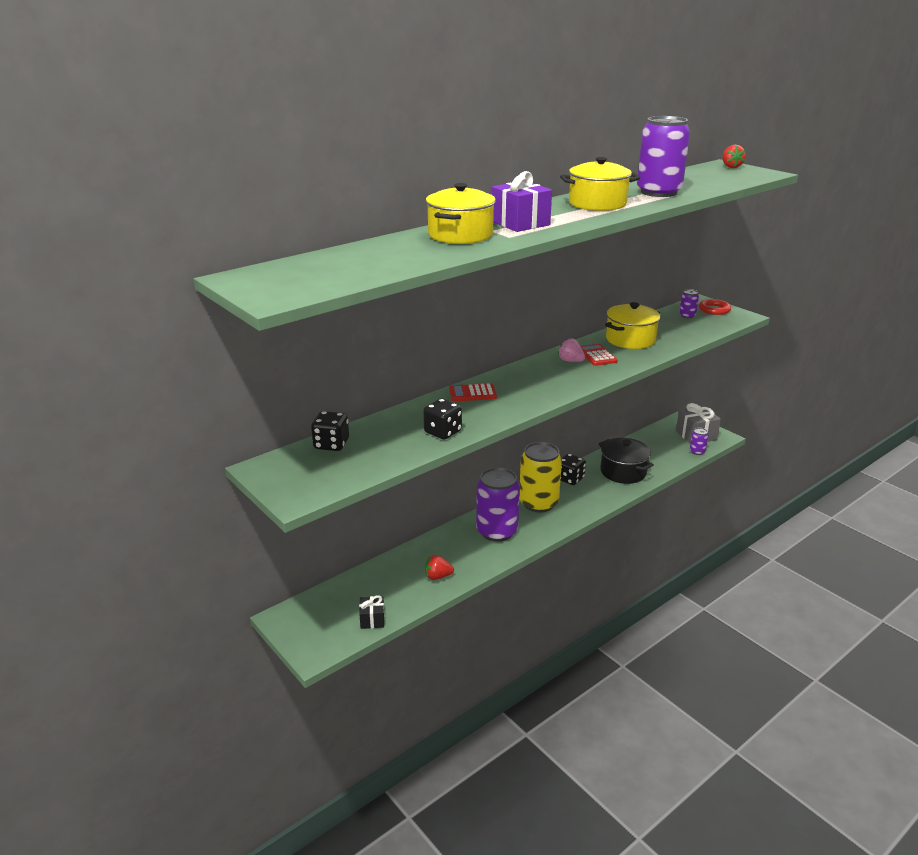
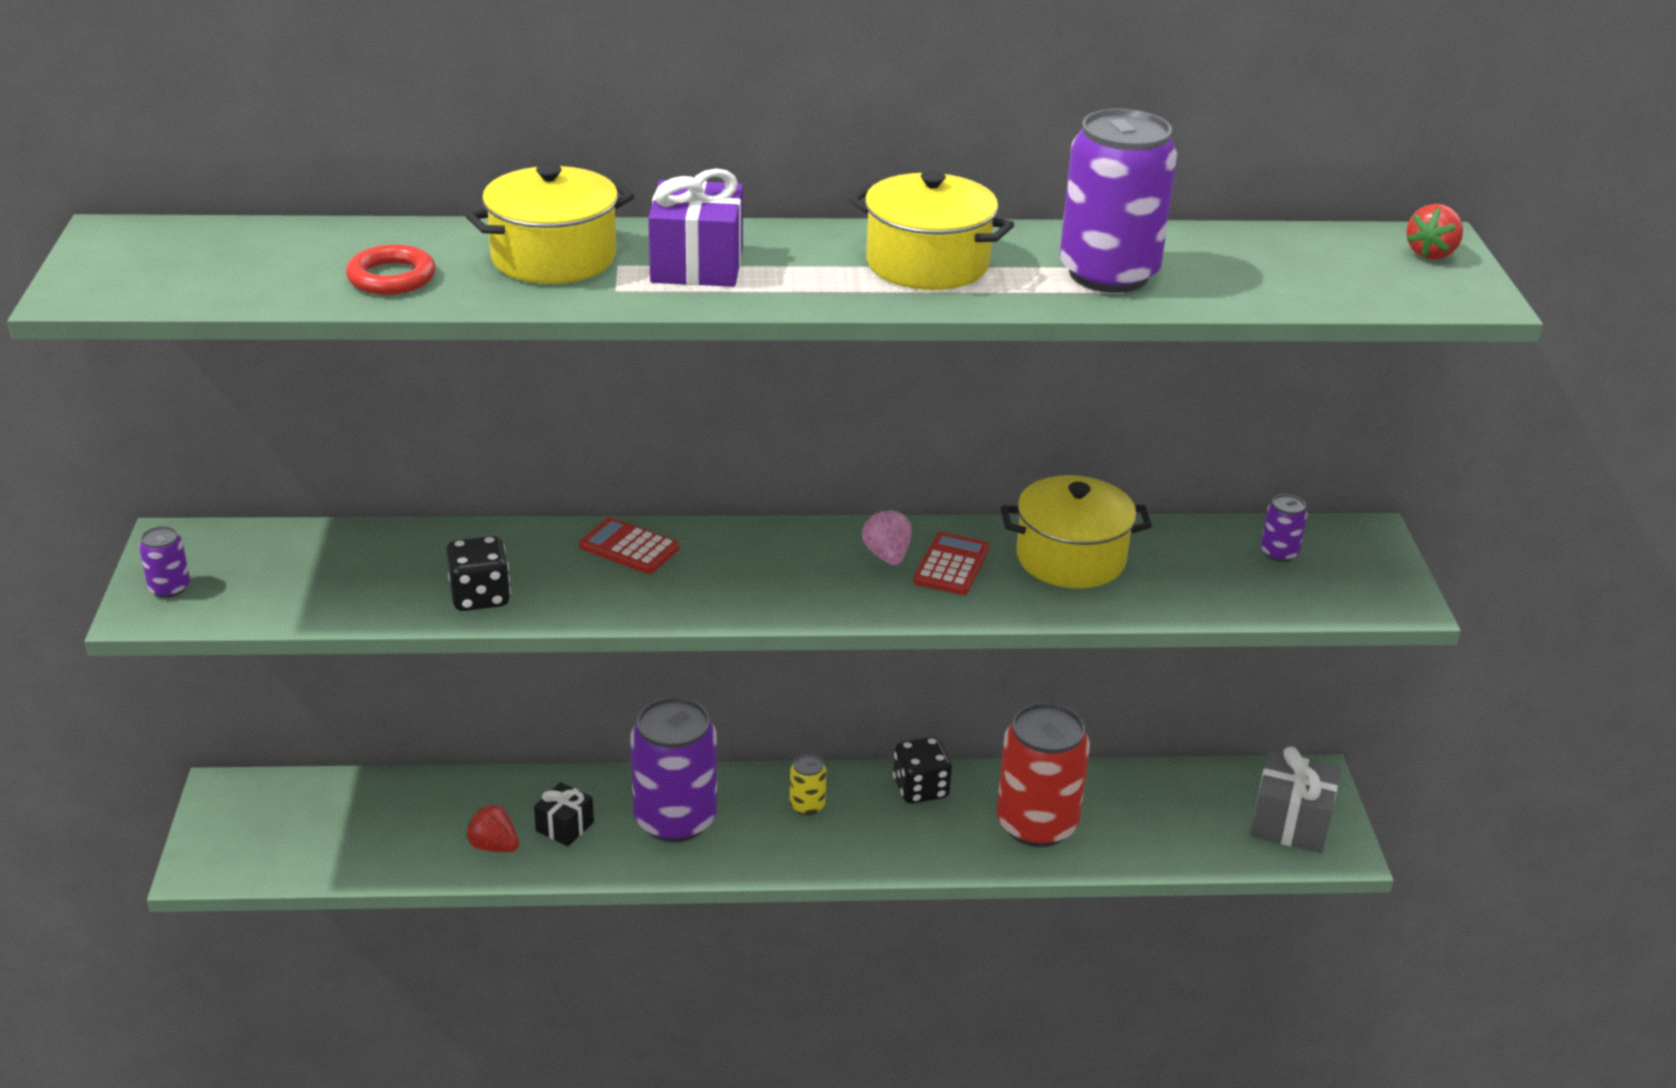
camera: 35 degrees right, 5 degrees up
(331, 444) = (307, 544): black dice -> none
(372, 619) = (327, 861): black gift -> black gift (564, 826)
(538, 503) = (807, 805): yellow can -> yellow can, size x0.43
(623, 472) = (1036, 824): black pot -> red can
(697, 451) = (1242, 857): purple can -> purple can (169, 588)
(714, 310) = (1362, 562): red ring -> red ring (391, 277)

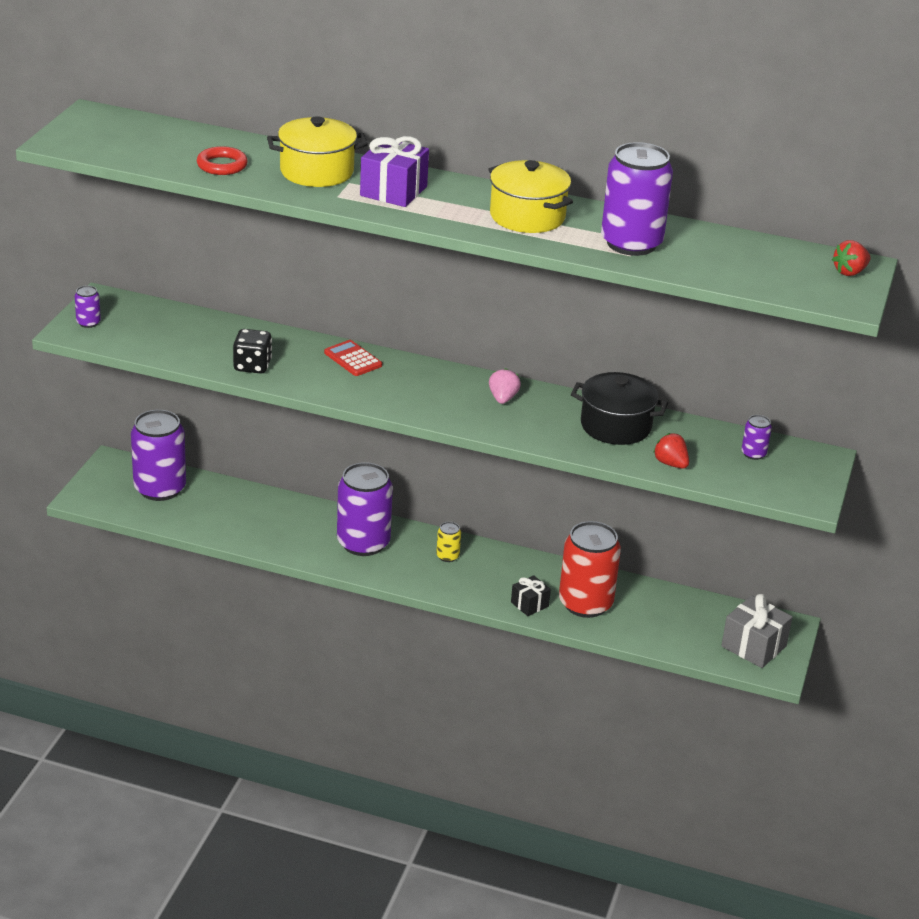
camera: 20 degrees right, 0 degrees up
(320, 816) = (160, 488): none -> purple can
(494, 846) = (249, 529): red strawberry -> red strawberry (670, 464)
(564, 826) = (296, 530): black gift -> black gift (529, 604)
(920, 789) = (524, 565): black dice -> none
(951, 565) = (538, 412): red calculator -> none
(1070, 558) = (615, 426): yellow pot -> black pot

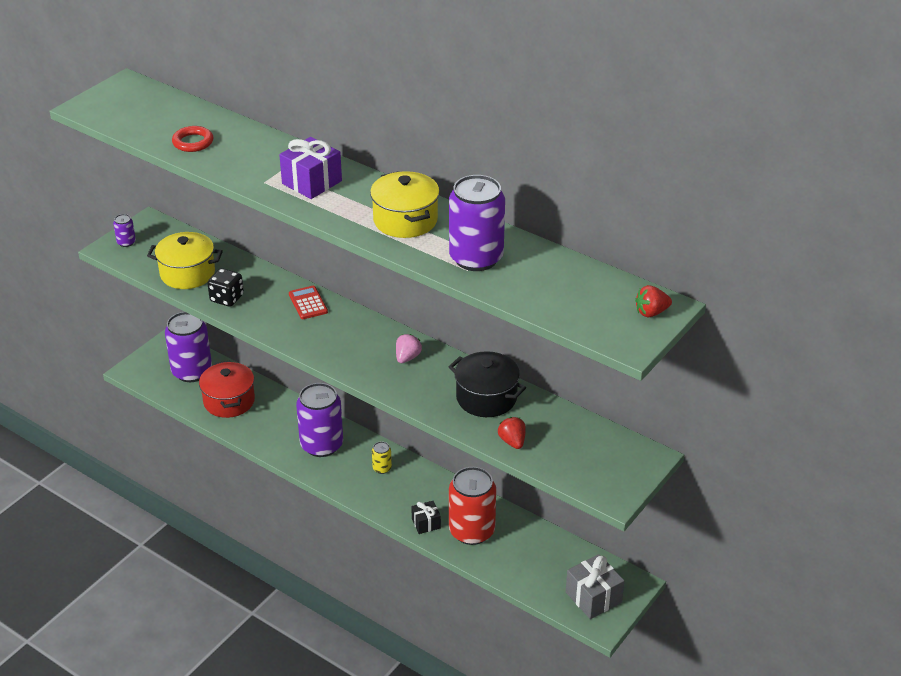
camera: 20 degrees right, 5 degrees up
(224, 513) = (229, 401): none -> red pot
(316, 171) = (263, 156): yellow pot -> yellow pot (187, 273)
(753, 454) = (589, 443): purple can -> none

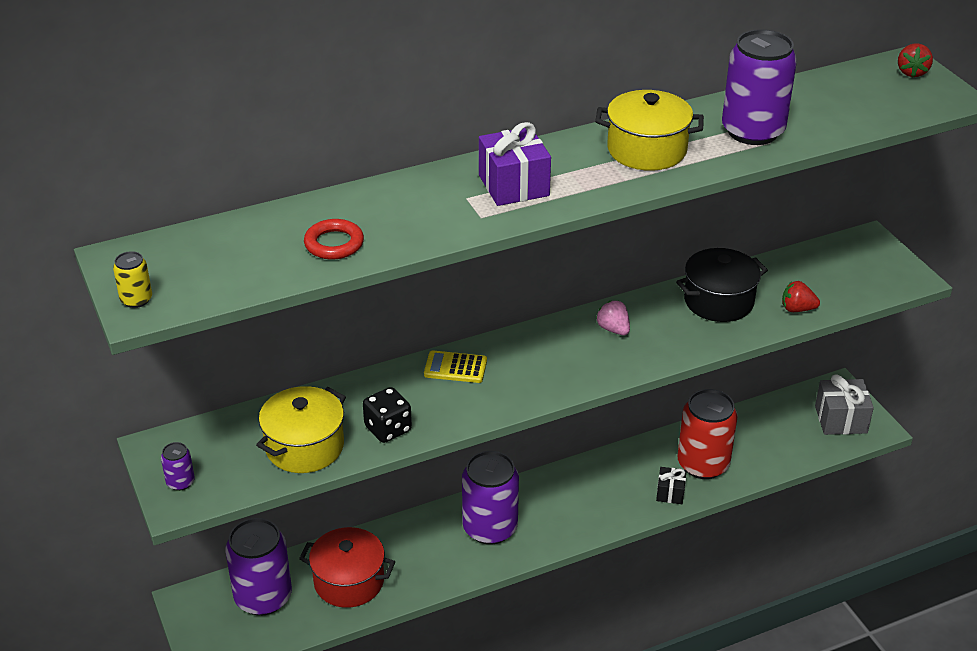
camera: 60 degrees left, 0 degrees up
(308, 303) = (455, 368): red calculator -> yellow calculator
(382, 468) = (563, 494): yellow can -> yellow can (136, 299)

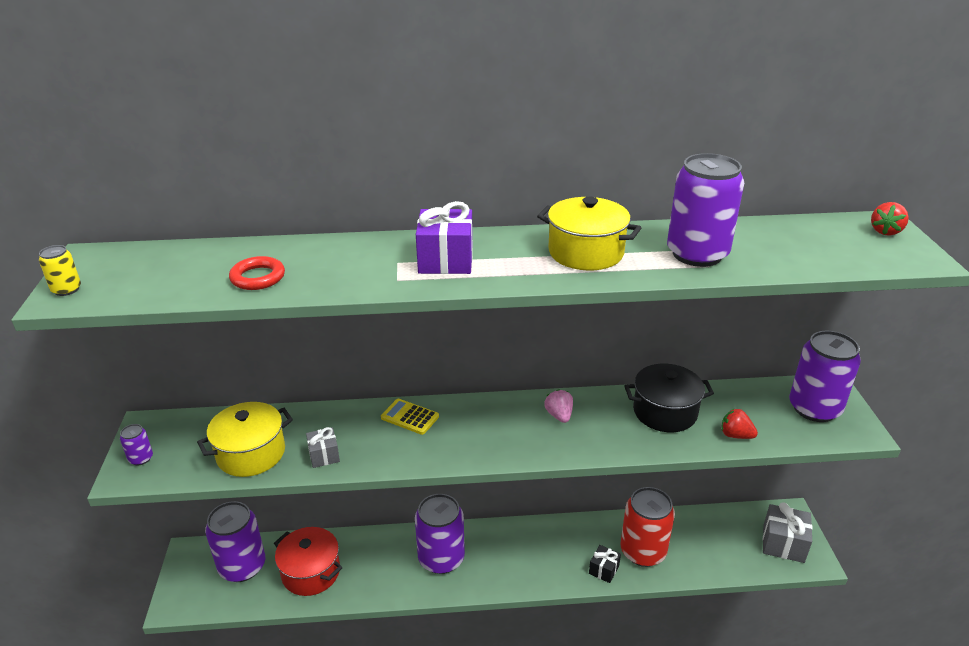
camera: 20 degrees right, 5 degrees down
(388, 429) = (324, 455): black dice -> grey gift
(861, 264) = (814, 408): none -> purple can

